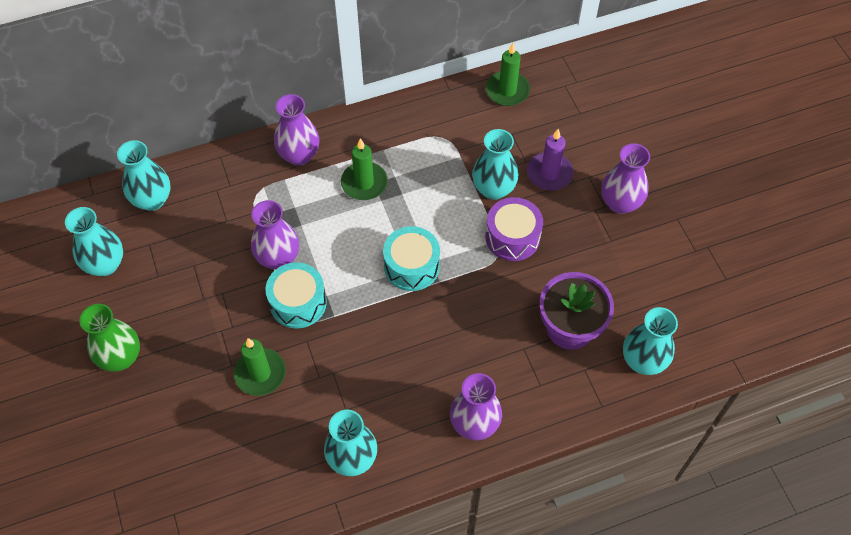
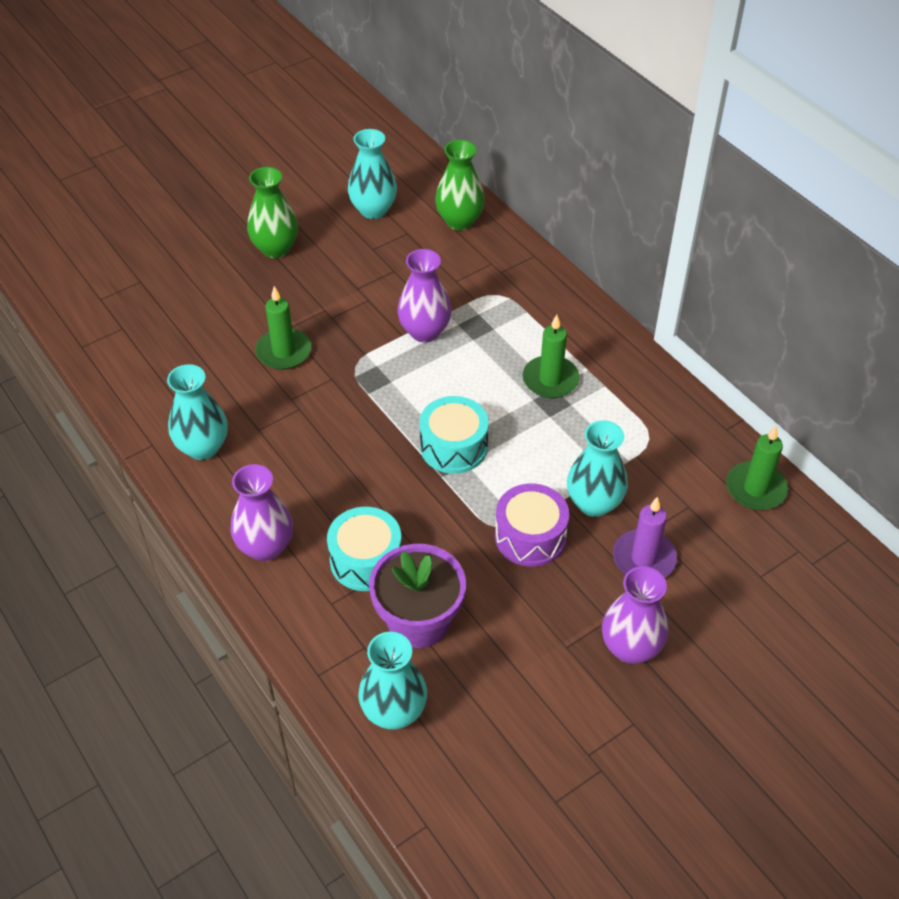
camera: 75 degrees right, 10 degrees down
(152, 200) = (459, 221): turquoise vase -> green vase
(298, 302) = (375, 360): turquoise drum -> turquoise drum (366, 560)
(299, 155) = (564, 316): purple vase -> none

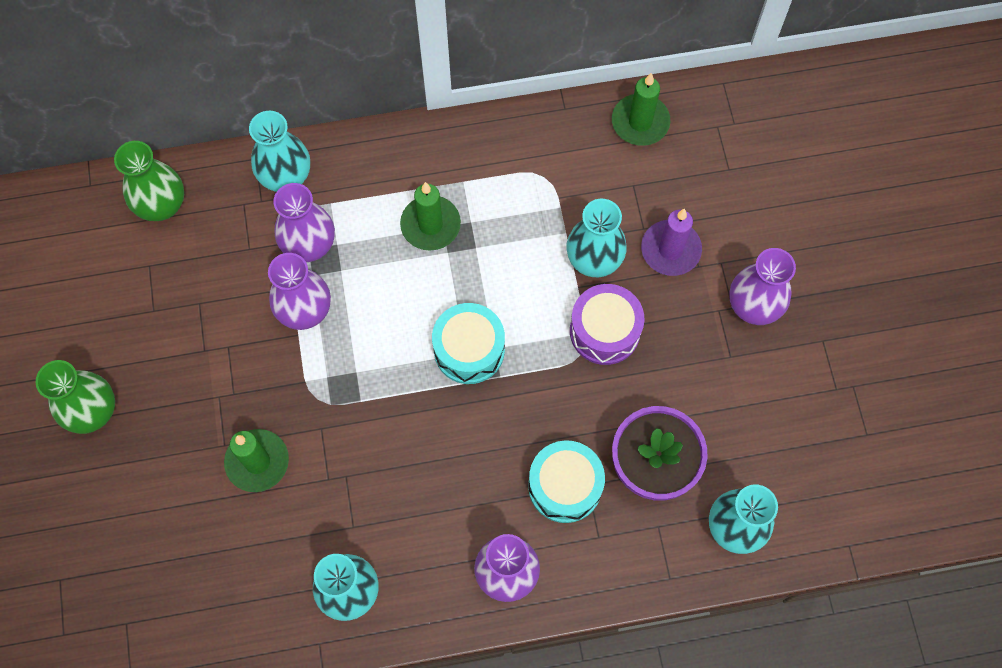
camera: 65 degrees left, 20 degrees up
(373, 210) = (92, 284): turquoise vase -> turquoise vase (286, 177)
(482, 313) = (309, 245): none -> purple vase

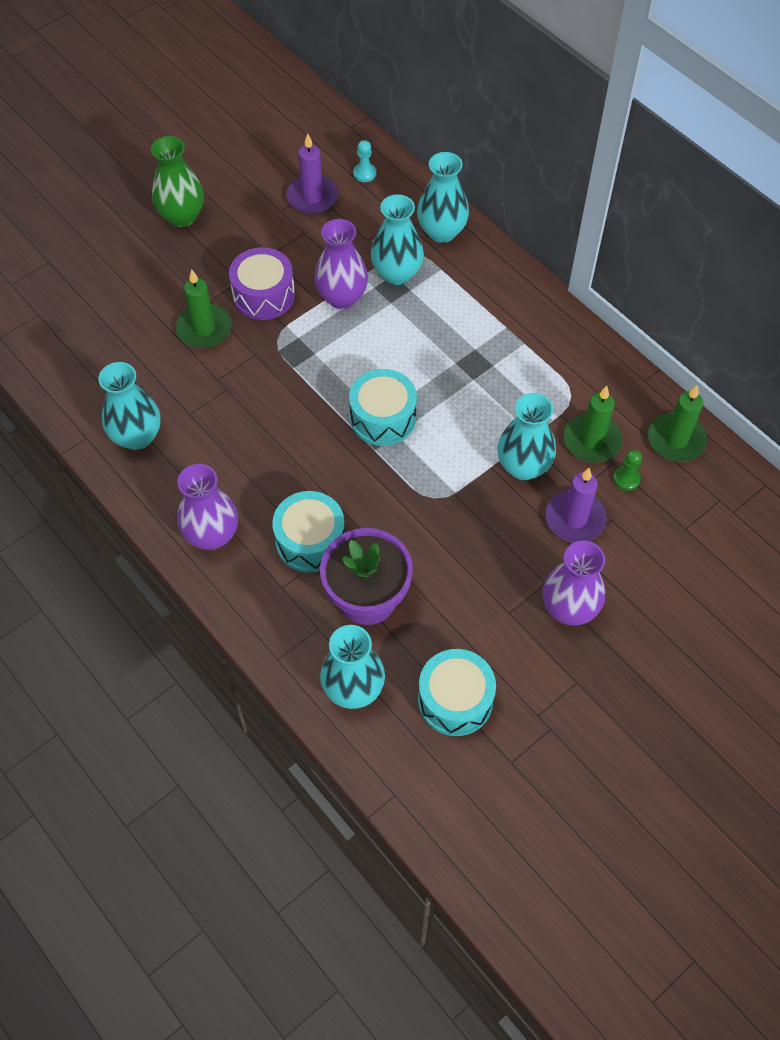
camera: 60 degrees right, 10 degrees down
(158, 271) = (312, 197): none -> purple candle
(162, 205) = (364, 173): green vase -> turquoise pawn
(309, 245) = (397, 273): purple vase -> turquoise vase
(430, 225) = (470, 340): green candle -> green candle (592, 440)
(604, 331) = (465, 505): purple drum -> purple drum (264, 295)
(655, 185) = (626, 479): none -> green pawn
(789, 448) = (455, 700): none -> turquoise drum

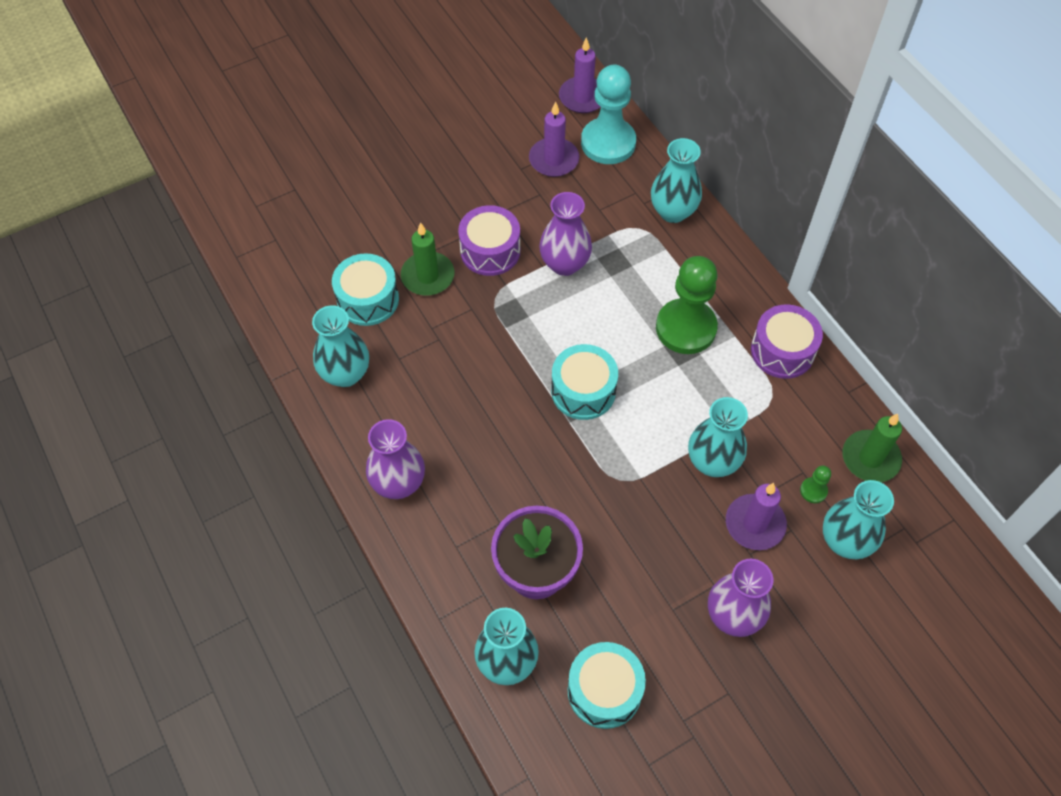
camera: 10 degrees right, 0 degrees up
(182, 216) = (426, 162): green vase -> none
(310, 541) = (491, 504): turquoise drum -> turquoise drum (368, 299)
(331, 132) = (582, 97): none -> purple candle
(364, 173) = (608, 143): turquoise pawn -> turquoise pawn, size x2.44
(397, 273) = (622, 247): turquoise vase -> turquoise vase (845, 541)
(474, 342) = (686, 328): none -> green pawn
(573, 351) = (782, 351): none -> purple drum
(592, 440) = (785, 446): green candle -> none

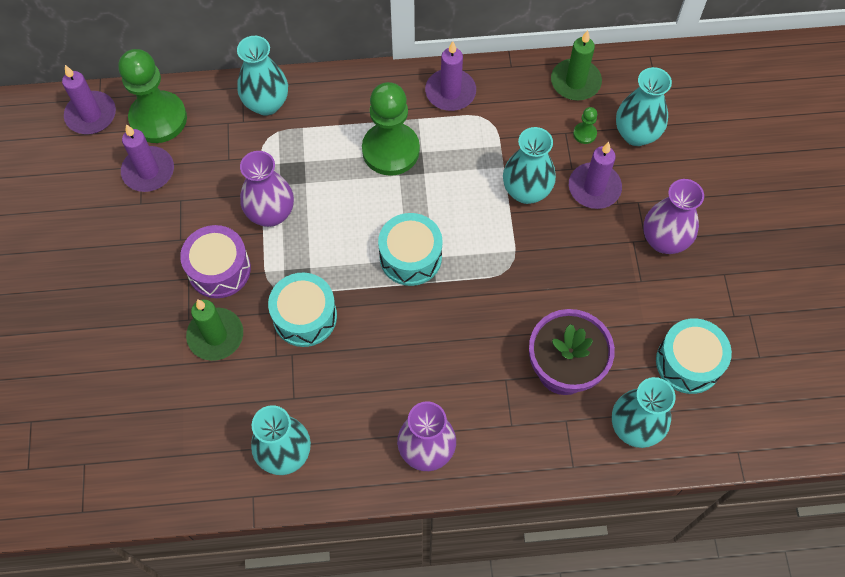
camera: 65 degrees left, 5 degrees up
(368, 299) = (211, 401): turquoise drum -> turquoise drum (305, 317)
(608, 143) = (158, 119): turquoise pawn -> green pawn
(782, 351) = (450, 92): purple drum -> purple candle

